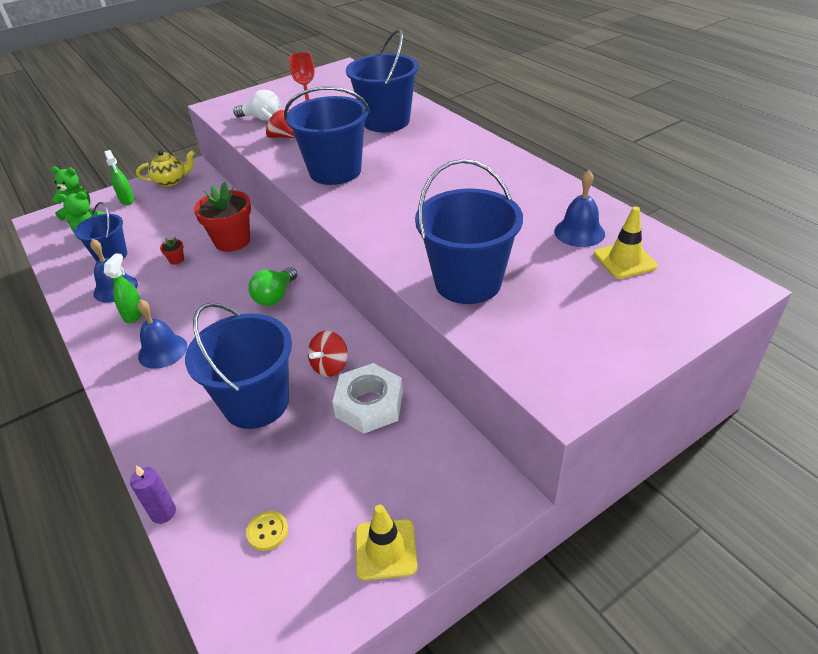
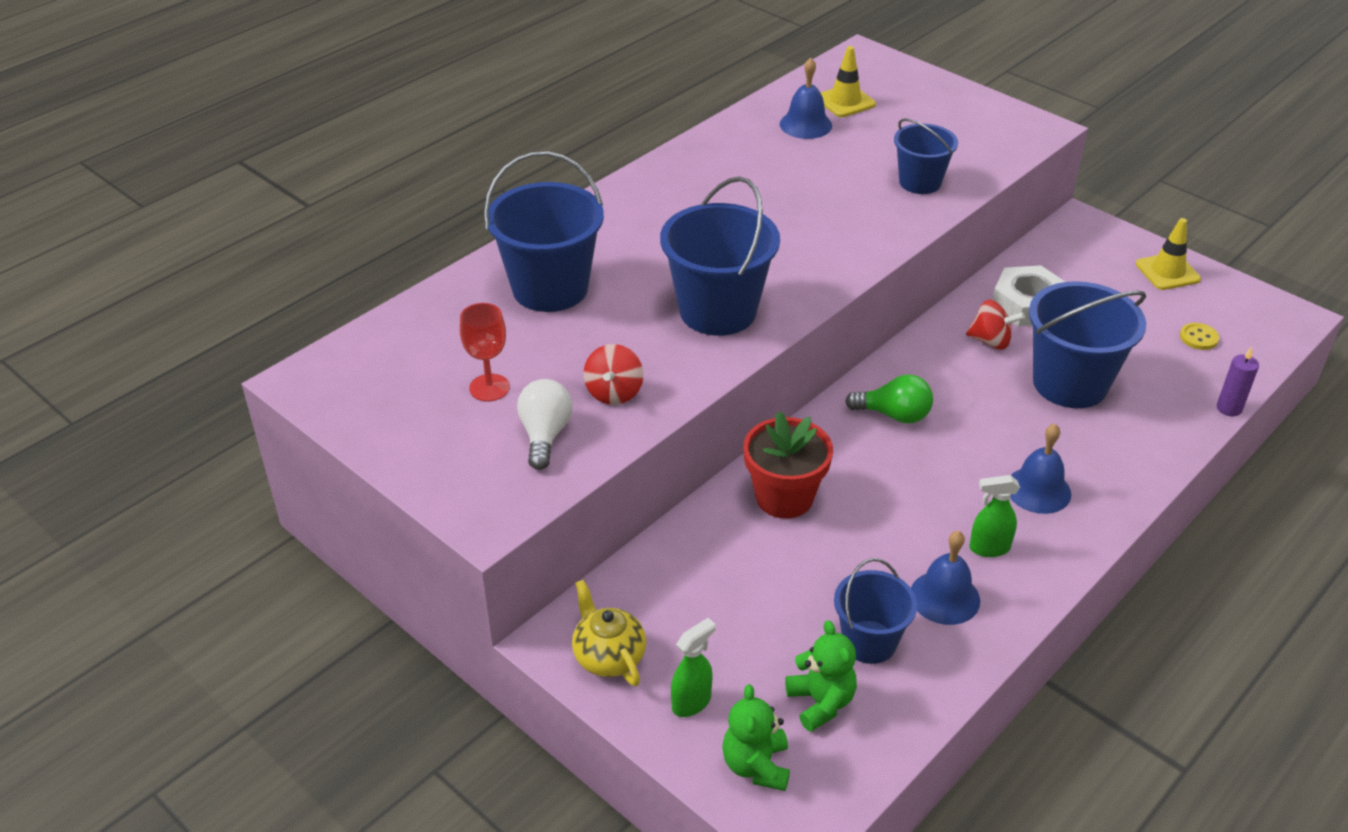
camera: 105 degrees left, 0 degrees up
(176, 260) = (852, 549): red flower pot -> none
(468, 282) = (920, 182): blue bucket -> blue bucket, size x0.61

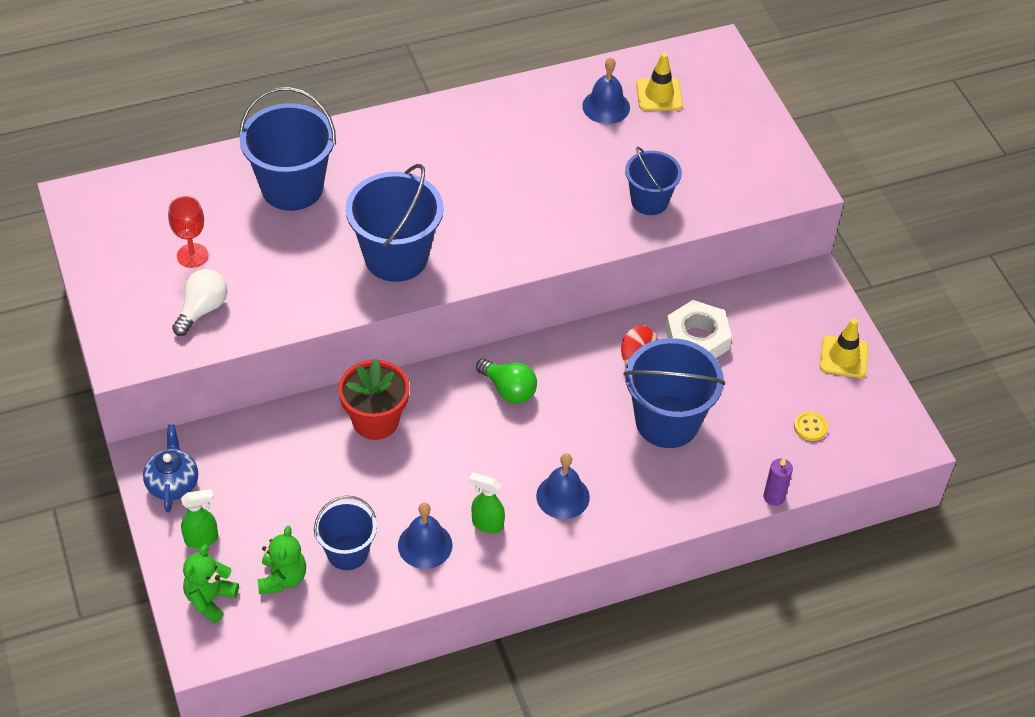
camera: 25 degrees right, 10 degrees up
(608, 656) = (173, 484): yellow teapot -> blue teapot
(614, 393) = (272, 295): red spinning top -> none

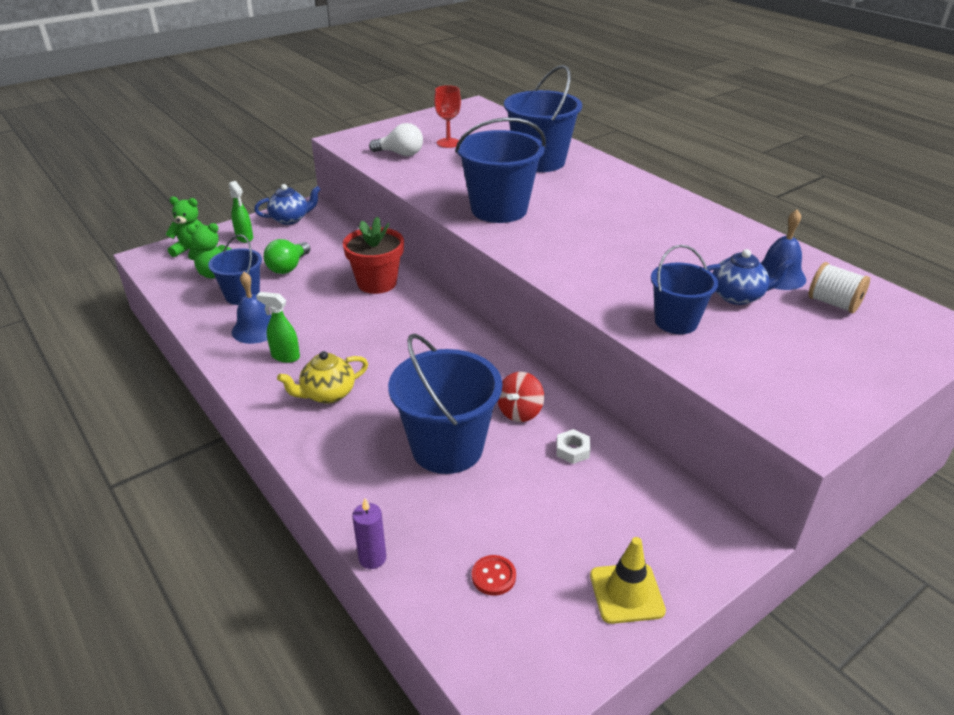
camera: 75 degrees right, 15 degrees down
(487, 524) = (285, 356): green spray bottle -> green spray bottle turned 75 degrees counterclockwise
(508, 390) = (440, 340): green light bulb -> green light bulb (288, 267)
(562, 496) = (327, 394): blue bell -> yellow teapot
(627, 147) = (737, 296): none -> blue teapot
(659, 95) = (833, 303): yellow traffic cone -> white spool
(697, 339) = (572, 450): white nut -> white nut, size x0.48
(810, 427) = (493, 576): yellow button -> red button

